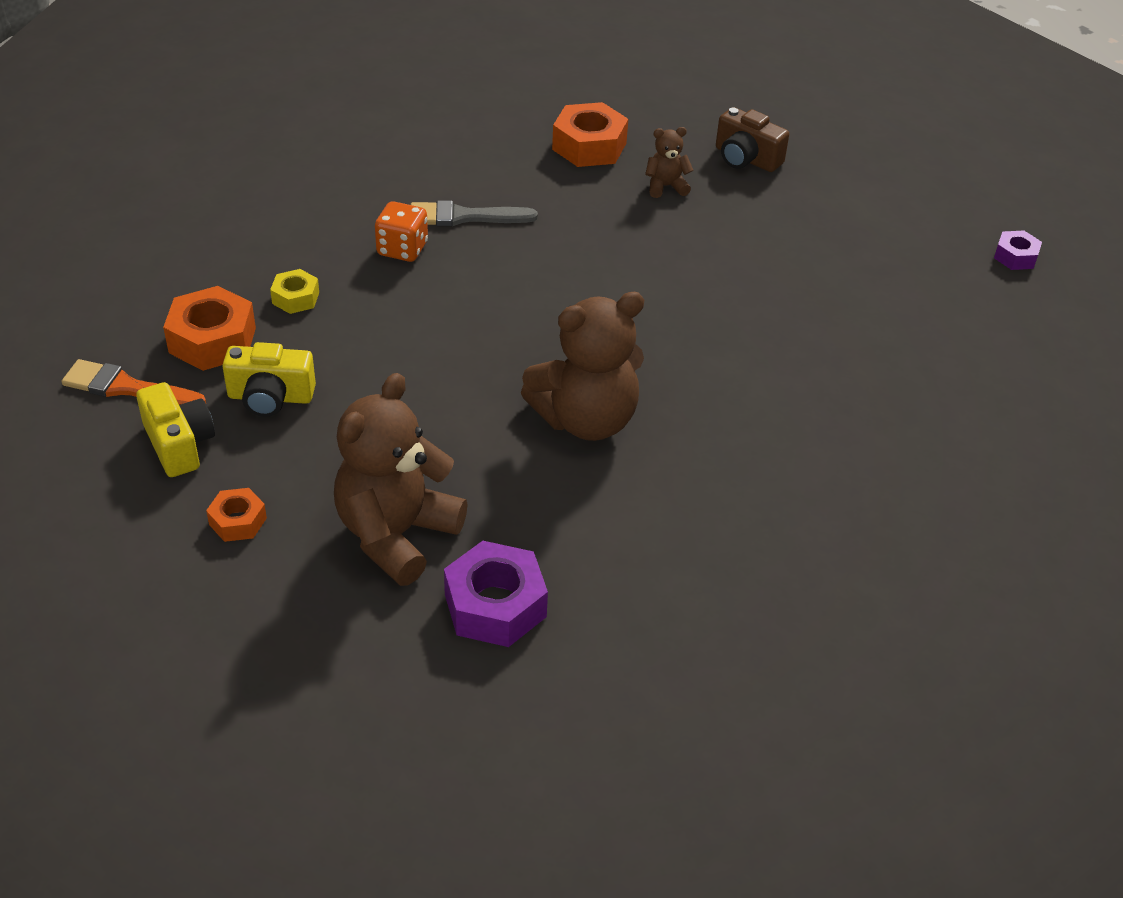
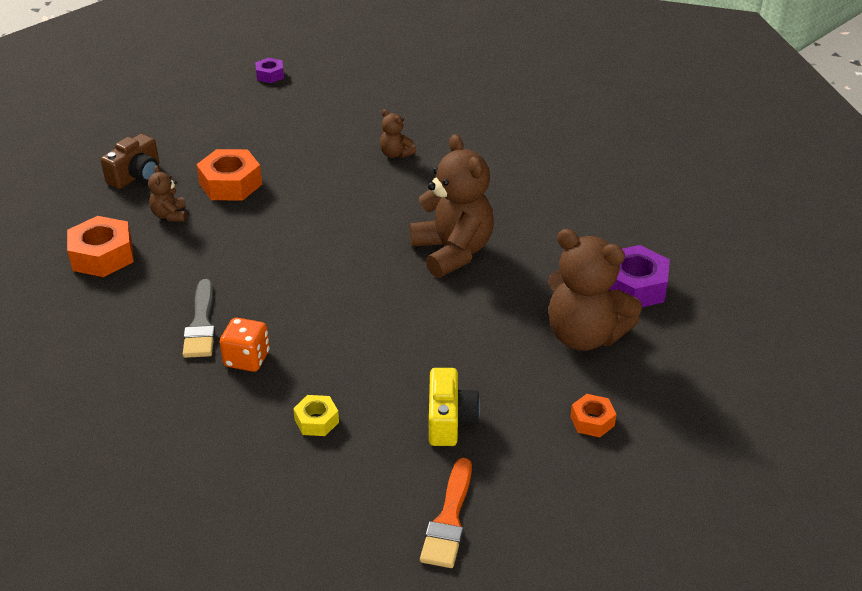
camera: 90 degrees left, 5 degrees down
(179, 444) = (515, 470): yellow camera -> none
(212, 340) = (378, 469): orange nut -> orange nut (230, 184)
(821, 375) = (396, 154): none -> brown teddy bear

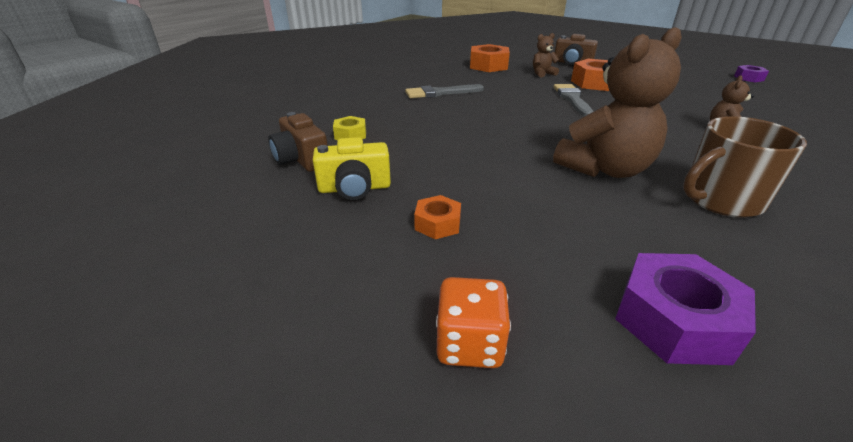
camera: 80 degrees right, 5 degrees down
(247, 359) = (411, 108): orange dice -> orange dice (469, 344)
(276, 218) = (572, 99): none -> grey brush
(373, 464) = (301, 159): none -> brown camera
(449, 519) = (227, 198): orange brush -> none
(514, 212) = (720, 200): none -> brown mug
(584, 335) = (524, 271): brown teddy bear -> none
(592, 421) = (361, 286): orange nut -> orange nut (437, 224)

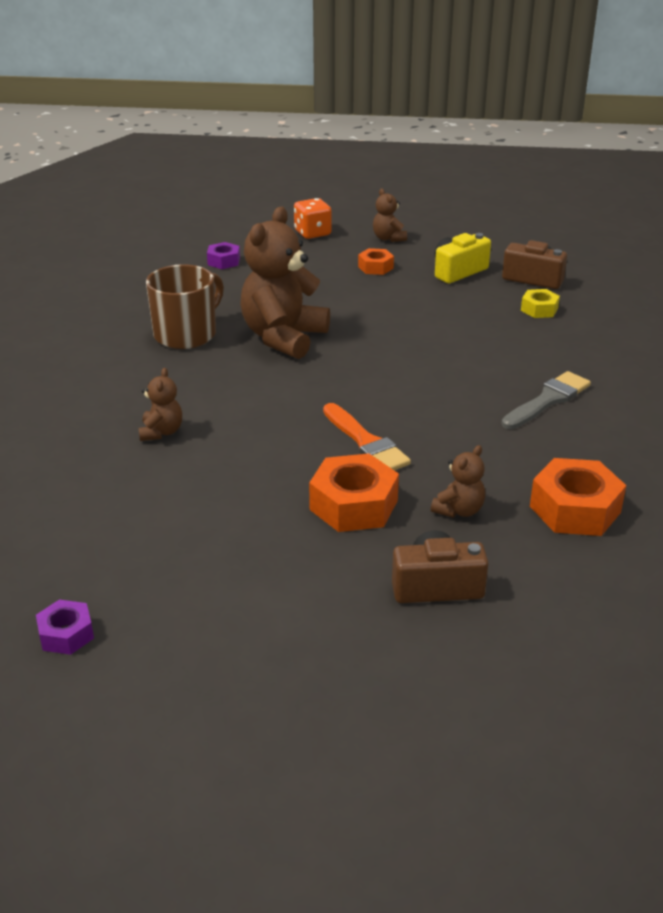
camera: 150 degrees right, 0 degrees up
(359, 274) = (388, 238): none -> brown teddy bear
(572, 99) = (366, 442): grey brush -> orange brush
(674, 320) = (223, 261): purple nut -> purple nut, size x0.56

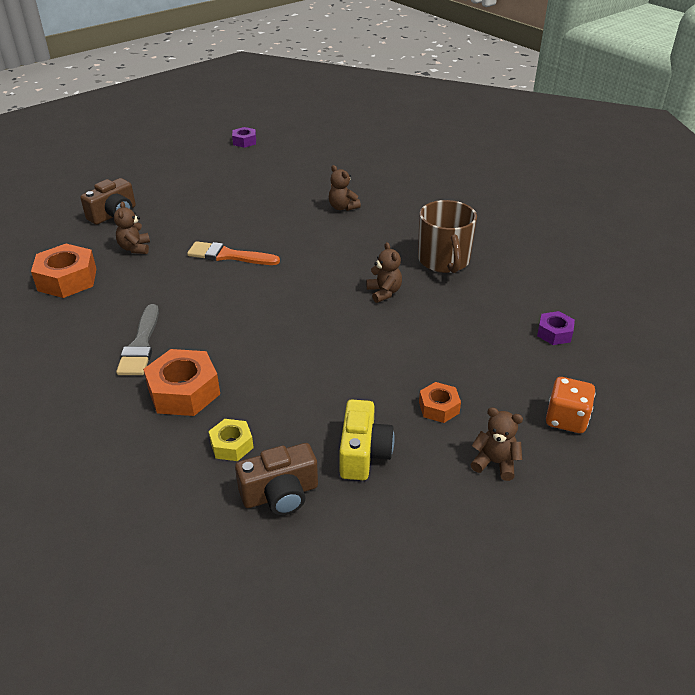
camera: 135 degrees right, 5 degrees up
(283, 337) = (384, 292): brown teddy bear -> brown teddy bear, size x0.46
(353, 505) = (194, 225): orange nut -> orange nut (184, 391)

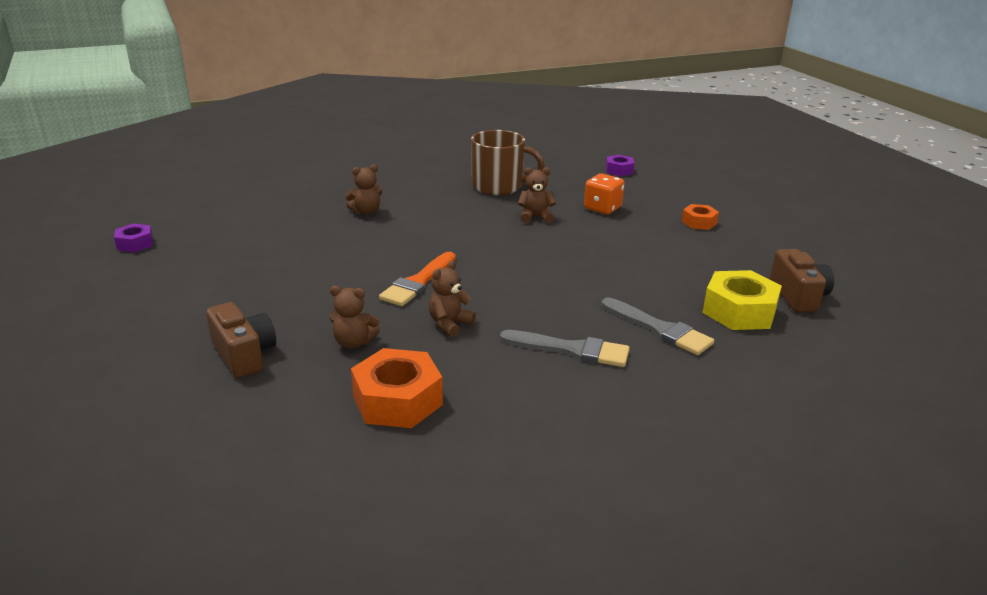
camera: 75 degrees left, 10 degrees down
(184, 391) = (659, 329): orange nut -> grey brush
(232, 445) = (739, 311): yellow nut -> yellow nut, size x1.78
(363, 453) = (750, 257): yellow camera -> none
(495, 463) = (760, 215): brown teddy bear -> brown teddy bear (449, 324)
(566, 419) = (716, 186): orange dice -> orange dice (602, 208)

